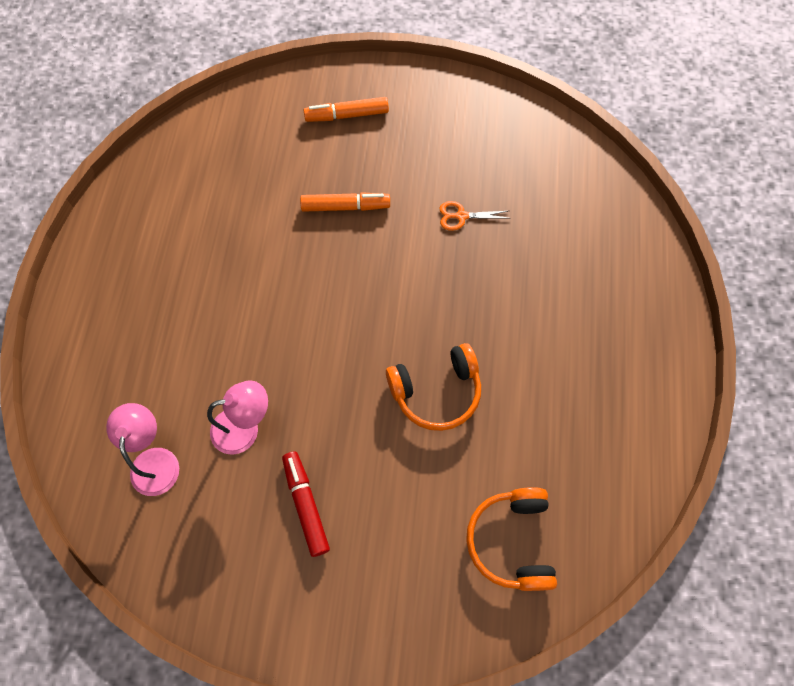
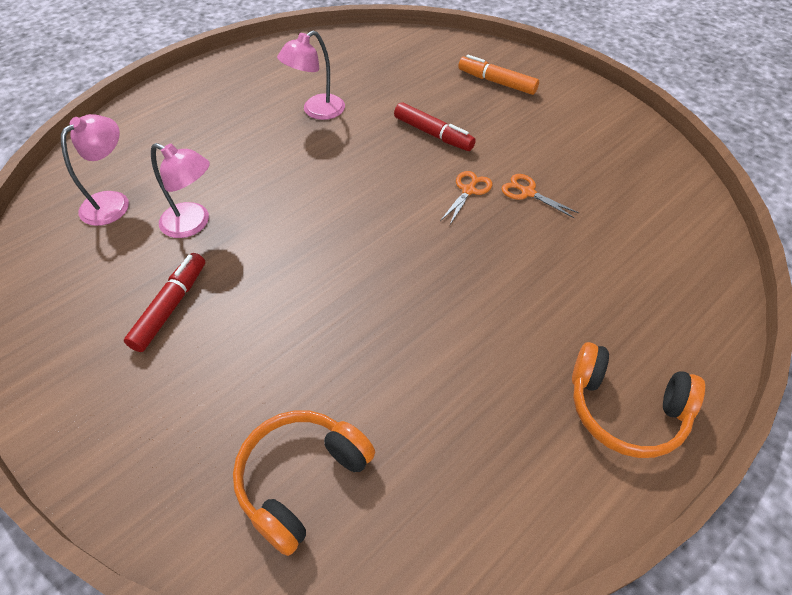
camera: 40 degrees right, 15 degrees down
(228, 248) = (316, 111): none -> pink lamp
(345, 206) = (433, 134): orange marker -> red marker
(419, 244) = (469, 190): none -> orange scissors
(436, 392) = (368, 302): orange headphones -> orange headphones (625, 409)

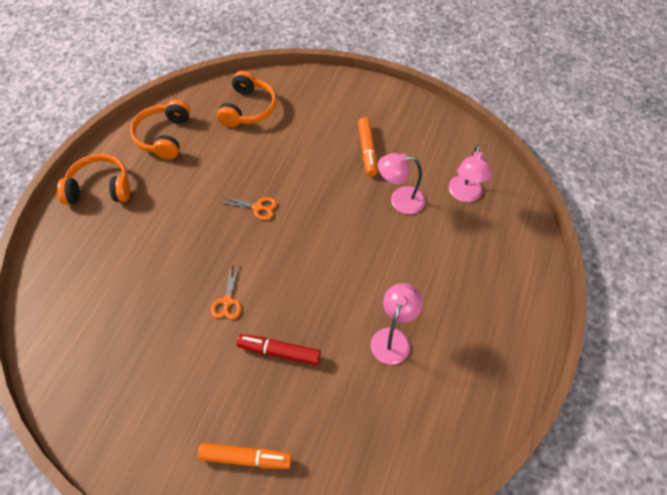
camera: 155 degrees right, 5 degrees up
(170, 307) = (367, 150): red marker -> orange marker
(489, 480) = (164, 136): none -> orange headphones
(527, 192) = (181, 317): orange scissors -> orange scissors (257, 207)

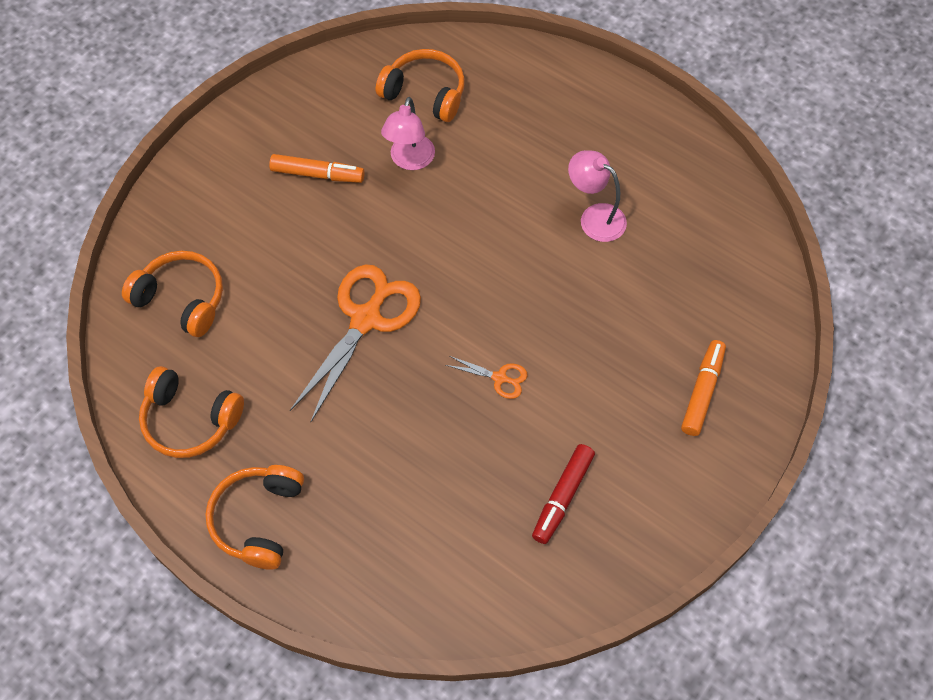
camera: 75 degrees left, 5 degrees up
(257, 207) = (366, 319): orange scissors -> orange scissors, size x2.23
(279, 352) = (584, 334): red marker -> red marker (562, 497)
(465, 195) = (425, 93): pink lamp -> orange headphones

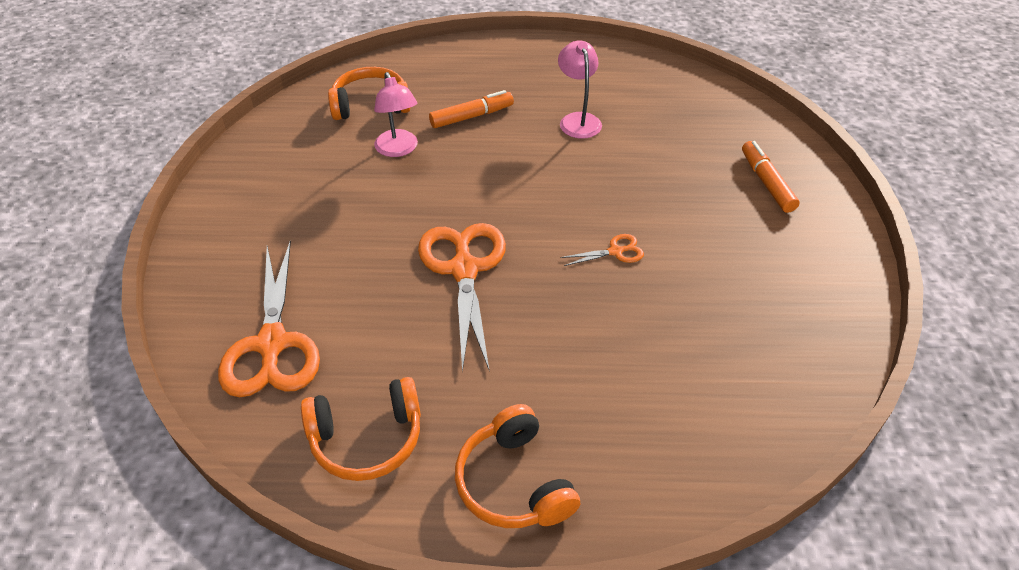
camera: 35 degrees left, 15 degrees down
(182, 299) = (272, 344): orange headphones -> orange scissors
(317, 174) = (325, 193): orange marker -> orange marker (471, 116)
(562, 497) = (749, 303): red marker -> none
(594, 217) = (578, 120): pink lamp -> pink lamp turned 75 degrees clockwise

